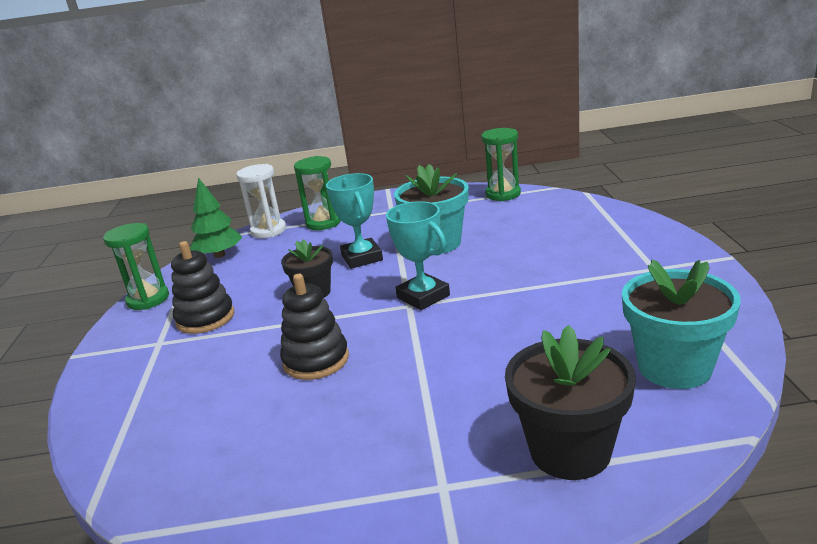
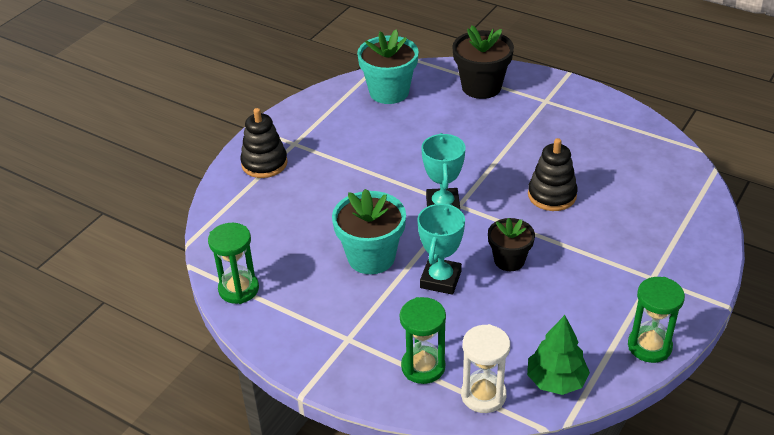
camera: 145 degrees left, 15 degrees up
(205, 318) = (607, 284): black stacking toy -> black stacking toy (264, 163)

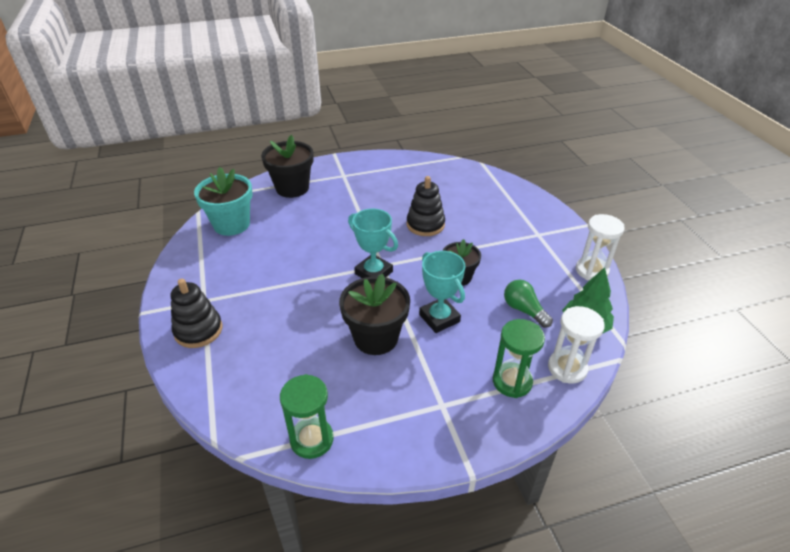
camera: 50 degrees left, 0 degrees up
(371, 257) = (376, 338): turquoise flower pot -> black flower pot
(522, 327) = (524, 310): none -> green light bulb
(649, 346) = (591, 270): green hourglass -> white hourglass

